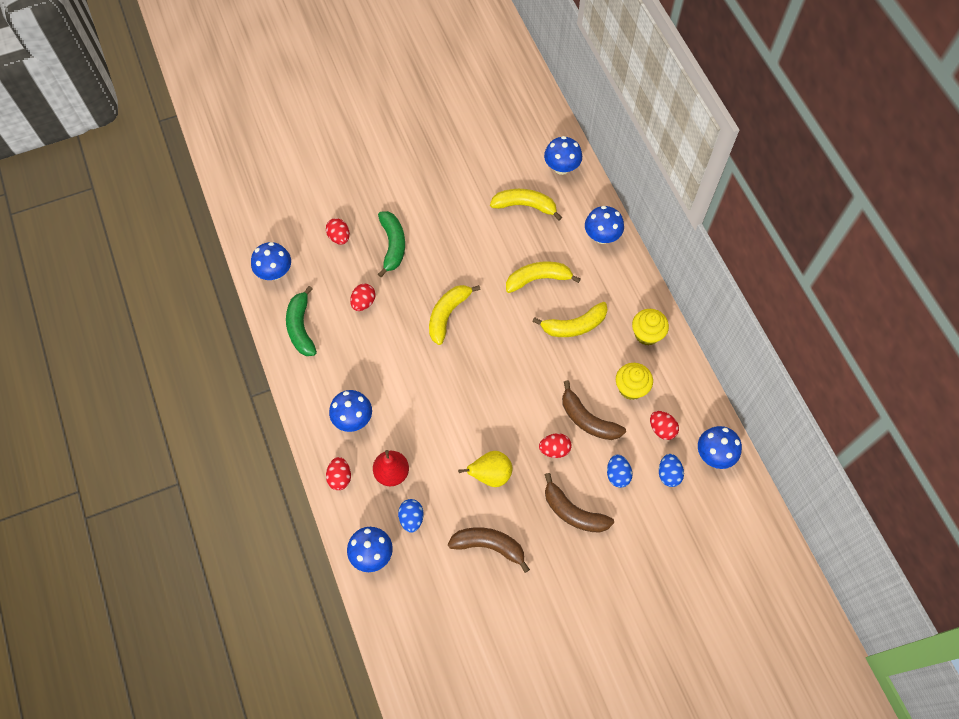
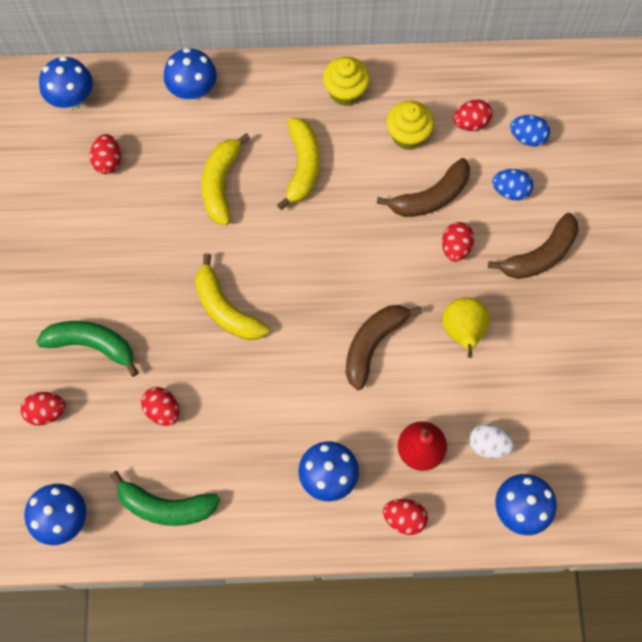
camera: 70 degrees left, 5 degrees up
(411, 518) = (488, 445): blue egg -> white egg
(489, 546) = (552, 364): brown banana -> brown banana (373, 344)
(525, 206) = (108, 161): yellow banana -> red egg
(714, 454) = (520, 82): blue mushroom -> none

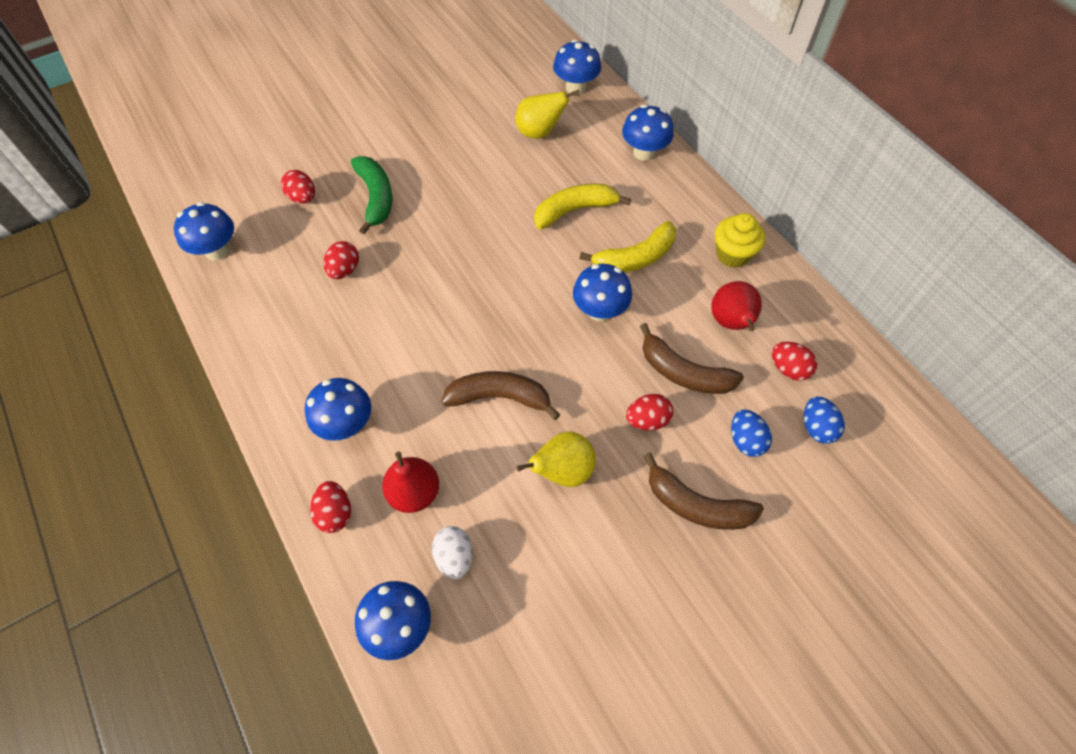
camera: 60 degrees right, 10 degrees down
(108, 161) = (540, 132): red egg -> yellow pear
(166, 506) = (259, 313): green banana -> none
(226, 309) = (462, 268): yellow banana -> none
(337, 224) = (600, 311): none -> blue mushroom
(408, 135) = (731, 323): yellow cupcake -> red pear

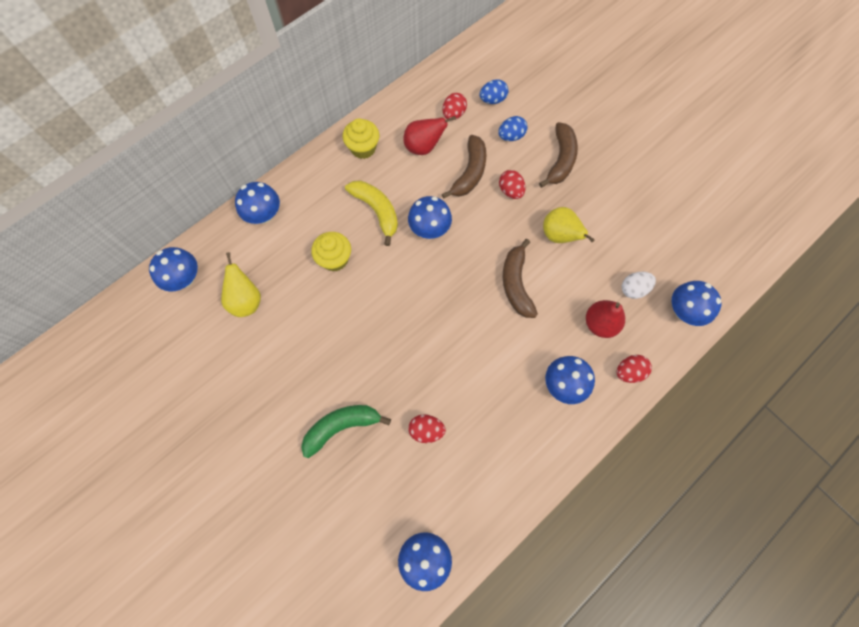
camera: 100 degrees left, 10 degrees up
(303, 198) = (350, 497): red egg -> none
(574, 210) = (335, 259): yellow banana -> yellow cupcake

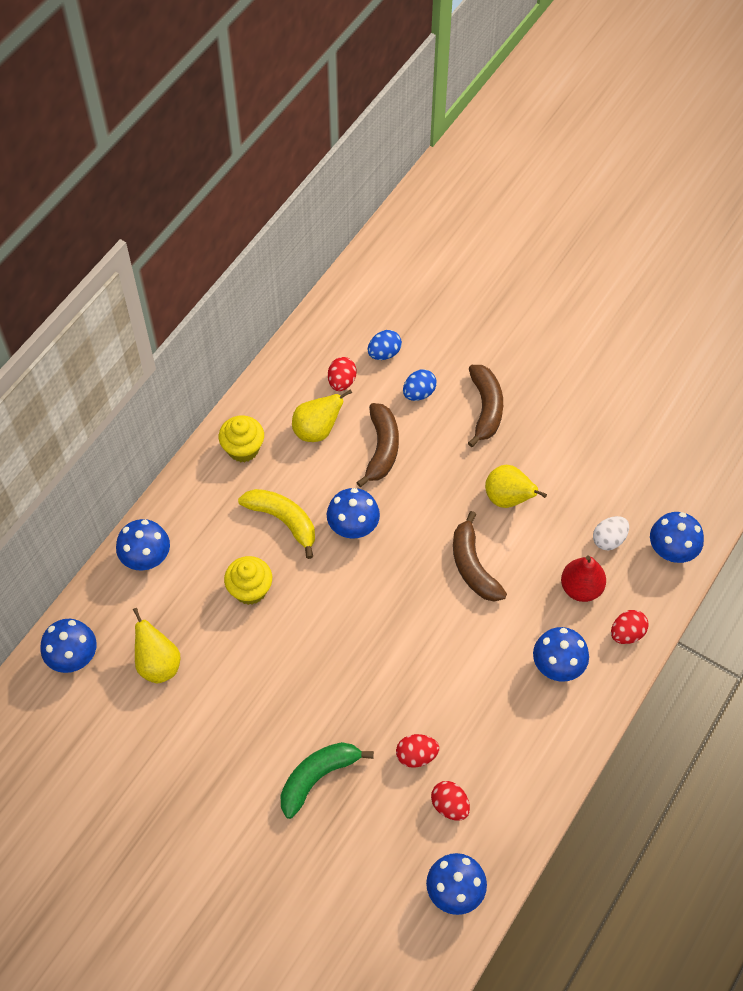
camera: 15 degrees left, 10 degrees down
(423, 147) = (317, 430): red pear -> yellow pear
(510, 191) = (436, 459): red egg -> red egg (449, 805)

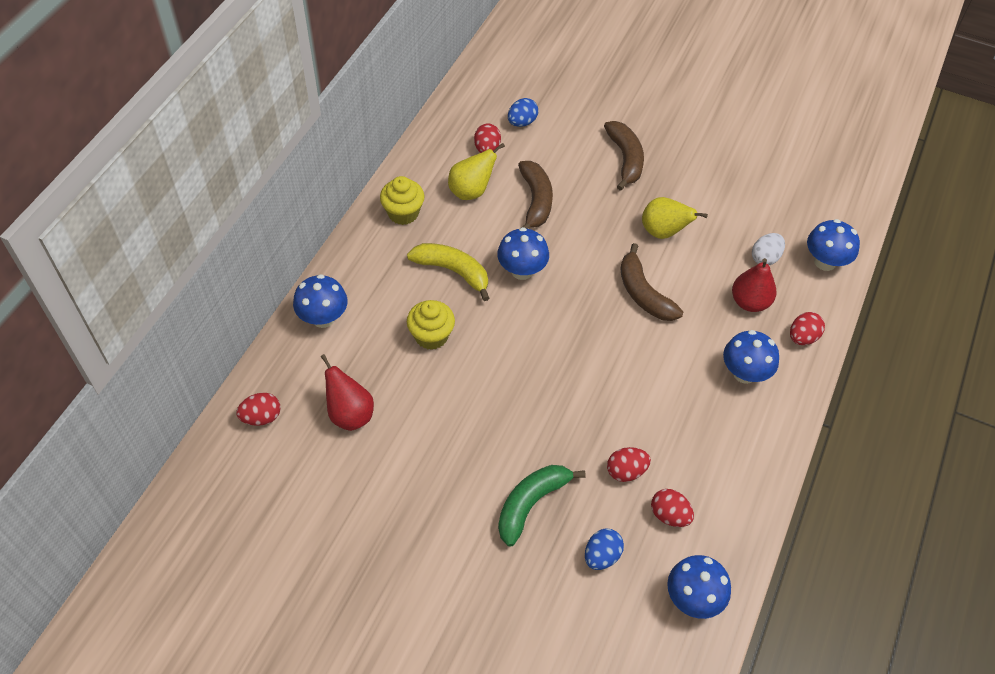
camera: 10 degrees left, 5 degrees down
(73, 657) = (261, 417): blue mushroom -> red egg
(158, 664) = (350, 414): yellow pear -> red pear
(419, 393) = (561, 152): blue egg -> blue egg (601, 556)

